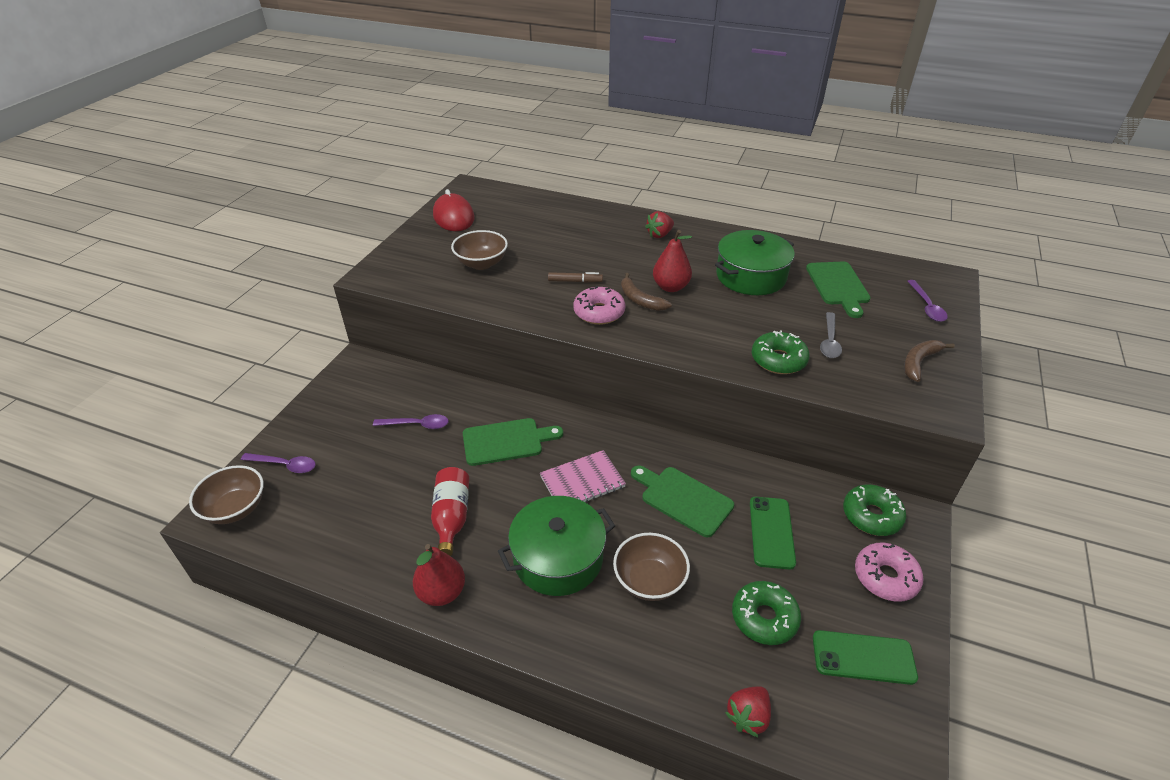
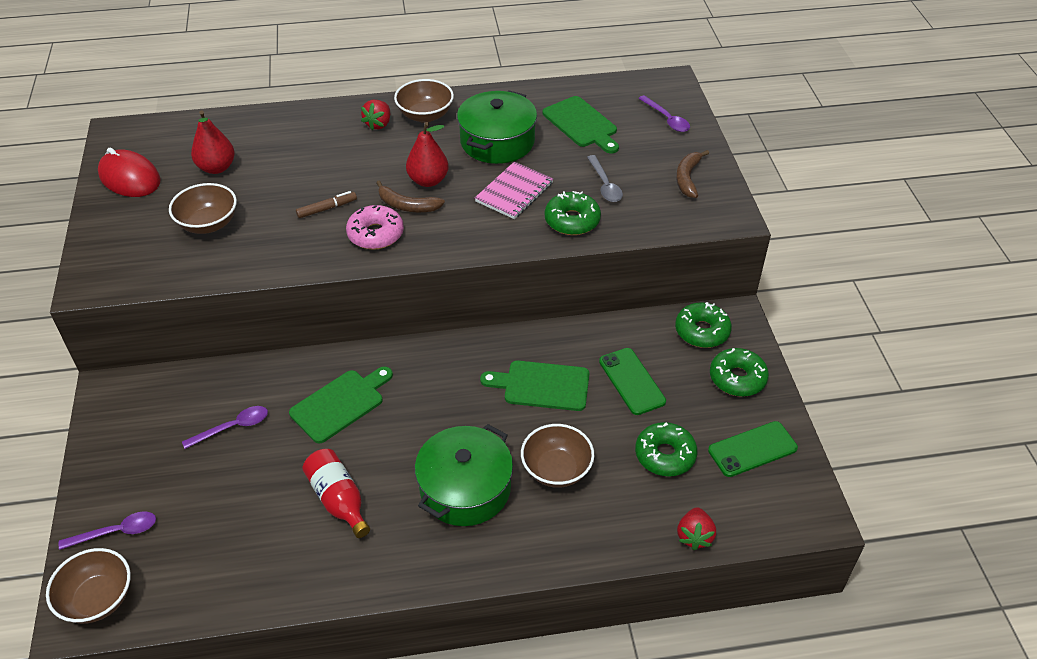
camera: 30 degrees left, 5 degrees up
(442, 592) = (379, 569): red pear -> red pear (217, 167)
(582, 482) = (441, 410): pink notebook -> pink notebook (514, 192)
(702, 239) = (425, 115): none -> brown bowl
(885, 577) = (737, 378): pink donut -> green donut

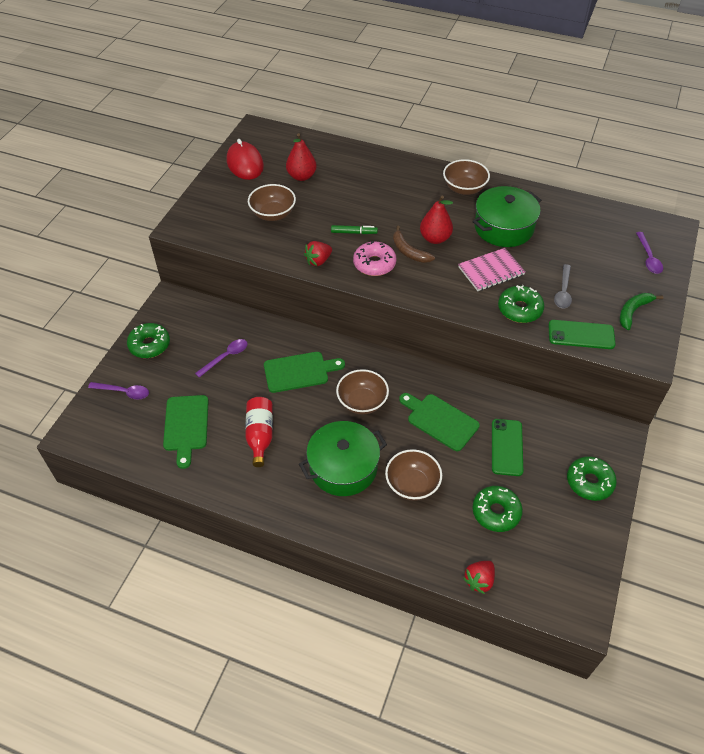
camera: 30 degrees right, 5 degrees up
(98, 599) = (91, 428): brown bowl -> brown bowl (362, 402)
(233, 427) = (226, 357): purple spoon -> purple spoon turned 45 degrees counterclockwise
(327, 208) = (354, 232): brown marker -> green marker
(378, 124) = (427, 183): red strawberry -> red strawberry (318, 261)
(581, 124) = (577, 237): green cutting board -> green cutting board (186, 426)
(687, 178) = (633, 312): brown banana -> green banana
(702, 331) = (585, 434): green donut -> green donut (149, 345)
(752, 449) = (565, 540): green phone -> green phone (581, 335)

